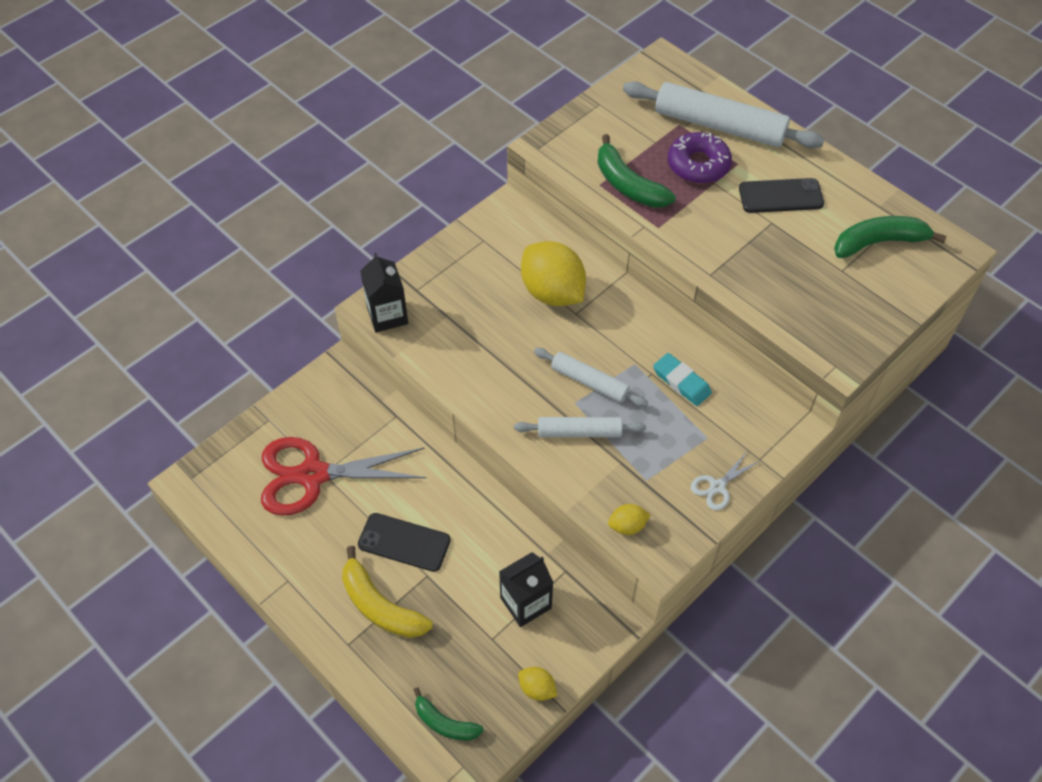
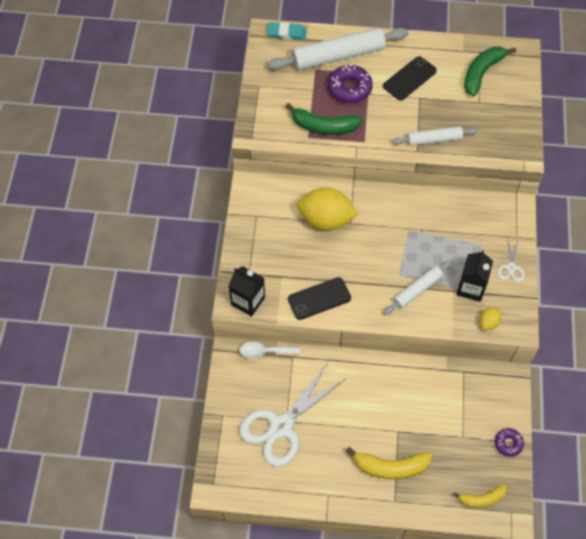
camera: 40 degrees left, 5 degrees up
(313, 475) = (281, 426): red scissors -> white scissors
(373, 390) = (265, 352): none -> white spoon
(404, 542) = (368, 423): black phone -> black phone (319, 298)
(445, 723) = (482, 498): green banana -> yellow banana
(525, 603) = (460, 404): black carton -> black carton (471, 288)
(537, 689) = (508, 443): yellow lemon -> purple donut
(589, 382) = (395, 258): white rolling pin -> white rolling pin (434, 139)
(681, 382) = (441, 223): turquoise eraser -> turquoise eraser (286, 33)

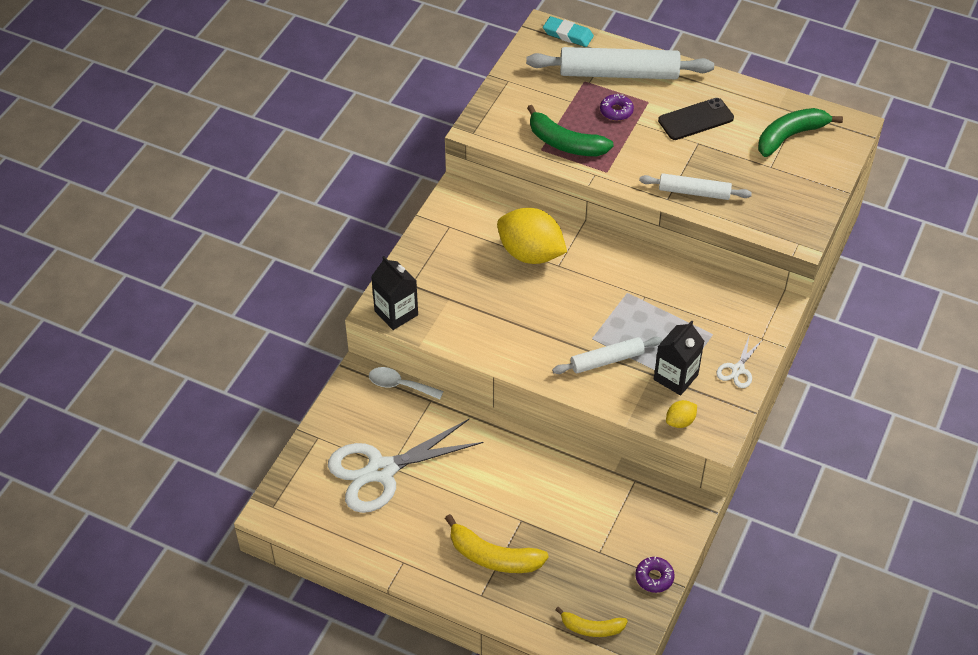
camera: 20 degrees right, 10 degrees down
(319, 298) = (482, 335): black phone -> none
(349, 88) = (616, 111): purple donut -> purple donut, size x0.59

